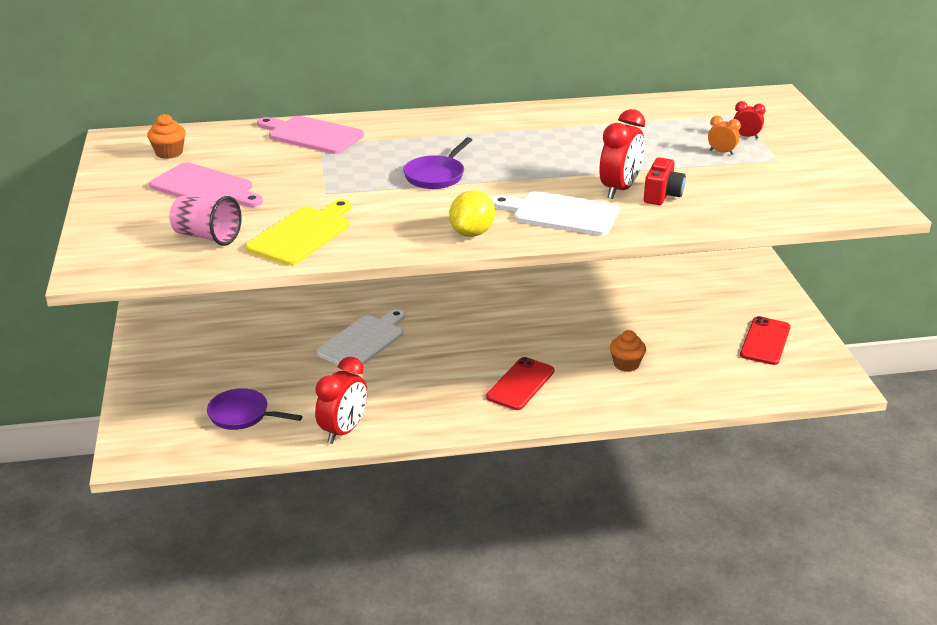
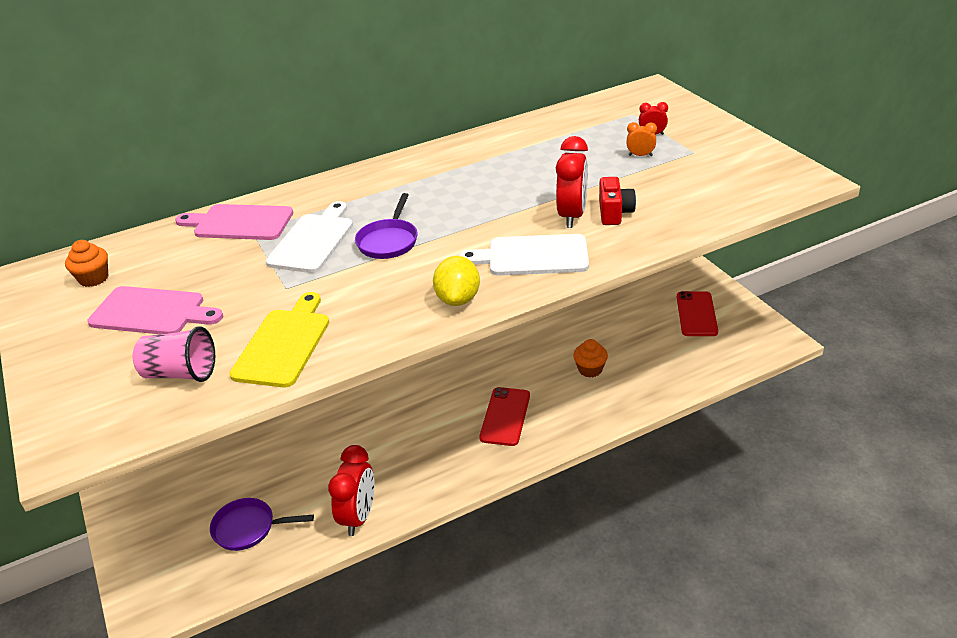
camera: 15 degrees left, 5 degrees up
(363, 341) = (336, 410): white cutting board -> white cutting board (313, 240)

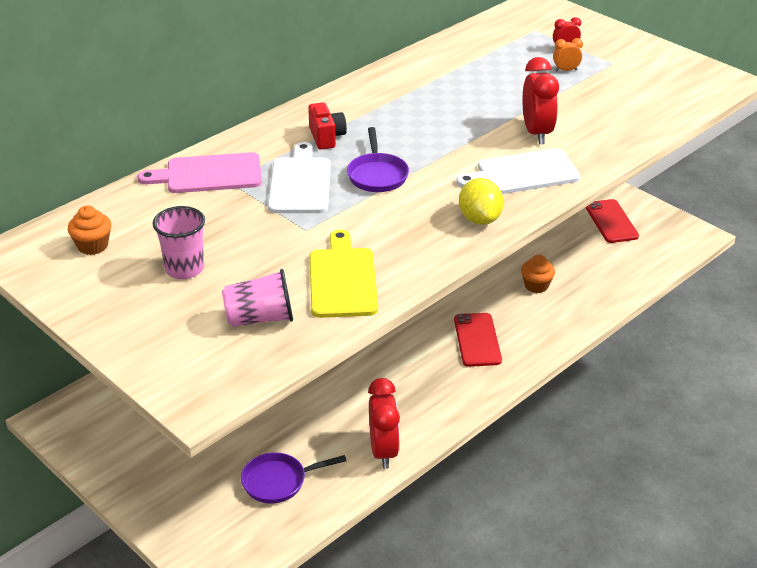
camera: 20 degrees left, 0 degrees up
(152, 312) = (184, 269): pink cutting board -> pink cup
(614, 213) = (574, 126): red camera -> red camera (326, 137)

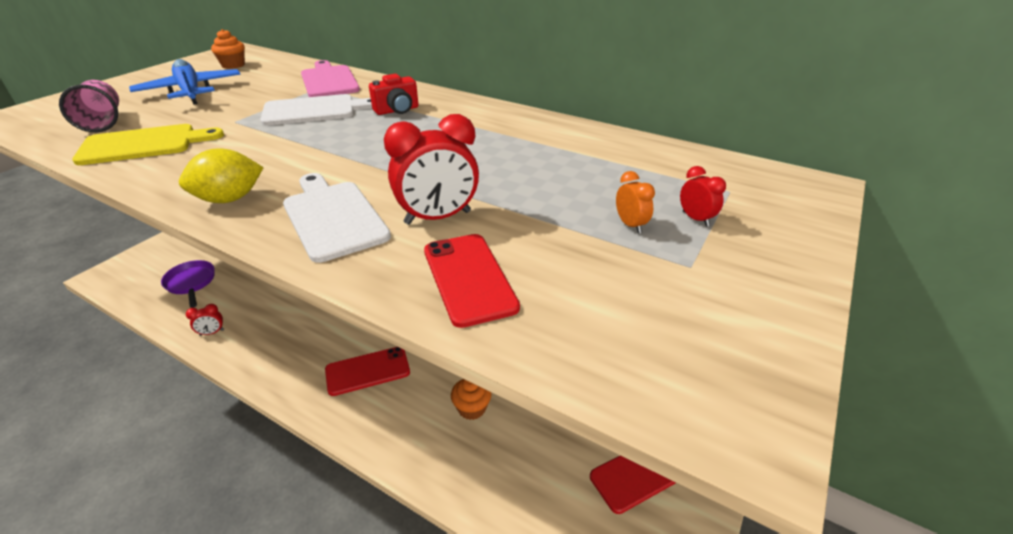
camera: 75 degrees right, 0 degrees up
(184, 269) = (190, 91): pink cup -> blue plane
(377, 175) = (328, 138): purple pan -> none
(383, 451) = (212, 332): red clock -> red clock, size x0.51
(609, 129) = (469, 278): none -> red phone

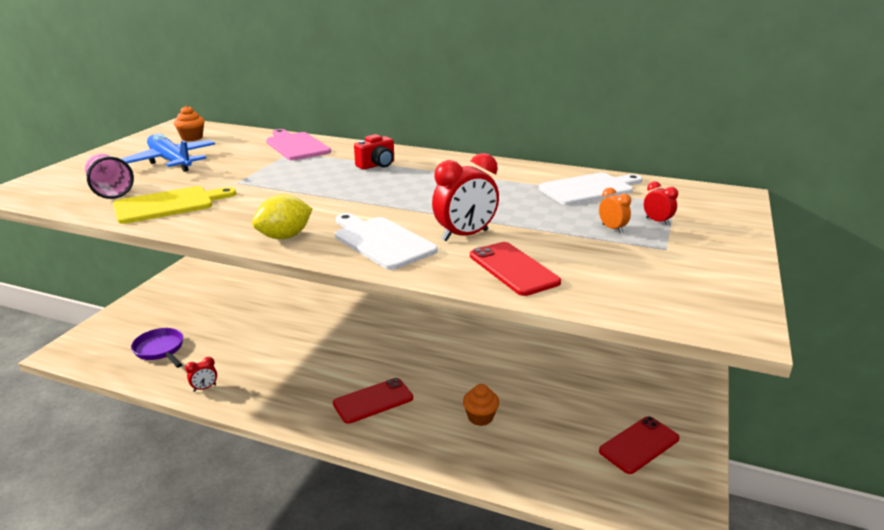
camera: 10 degrees left, 10 degrees down
(314, 110) = (302, 169): white cutting board -> white cutting board (589, 189)

